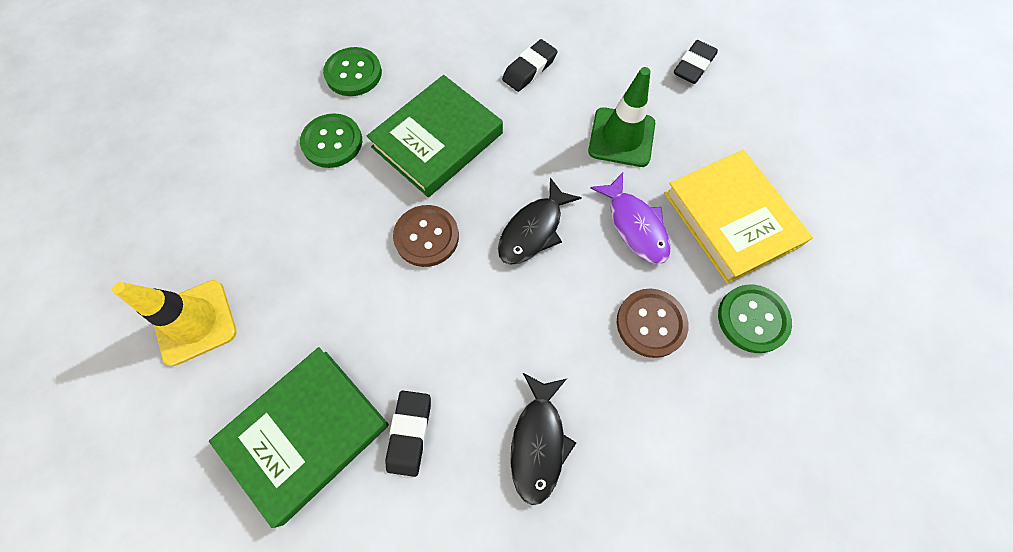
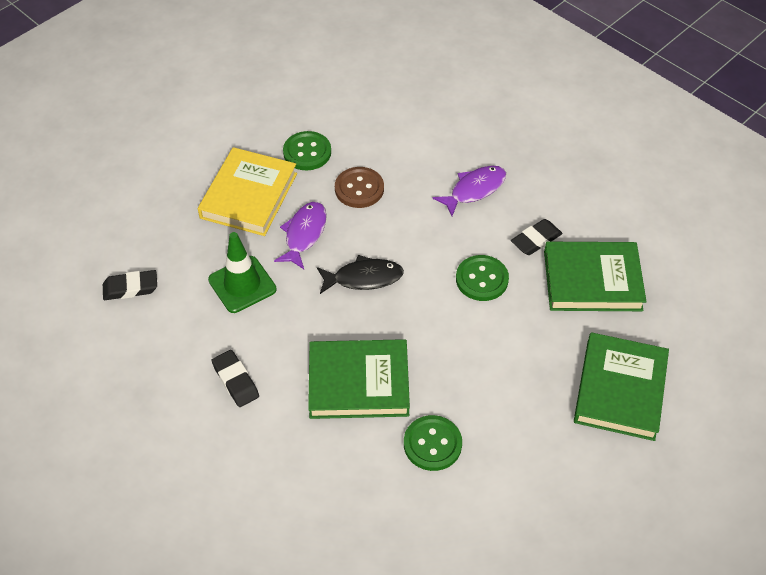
camera: 135 degrees left, 15 degrees down
(195, 322) = (620, 389): yellow traffic cone -> green book
(353, 73) = (363, 493): green button -> green button (482, 279)
(426, 237) = (431, 326): brown button -> none
(529, 69) = (235, 381): black eraser -> black eraser turned 60 degrees clockwise
(538, 442) = (474, 190): black fish -> purple fish

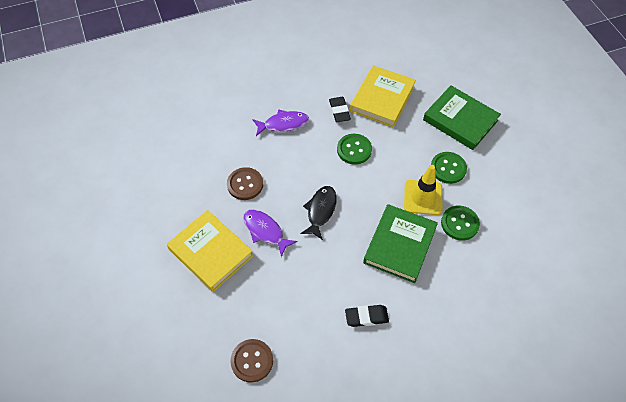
camera: 65 degrees left, 5 degrees up
(130, 288) = (252, 361): black eraser -> brown button
(242, 284) = (288, 285): green traffic cone -> none
(307, 152) = (193, 202): green button -> green button (448, 168)
(450, 385) = (423, 197): none -> yellow traffic cone
(474, 190) = (283, 124): purple fish -> purple fish turned 90 degrees clockwise
(592, 280) = (382, 99): green book -> yellow book

